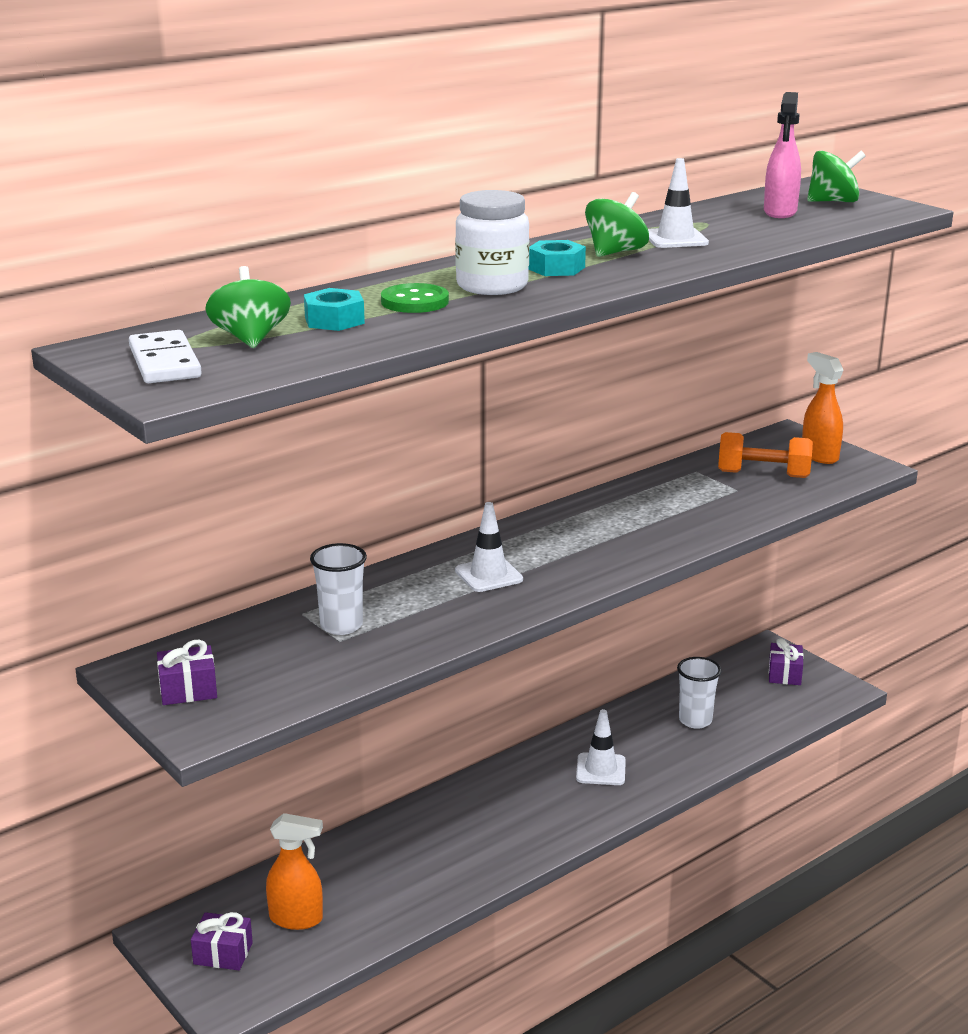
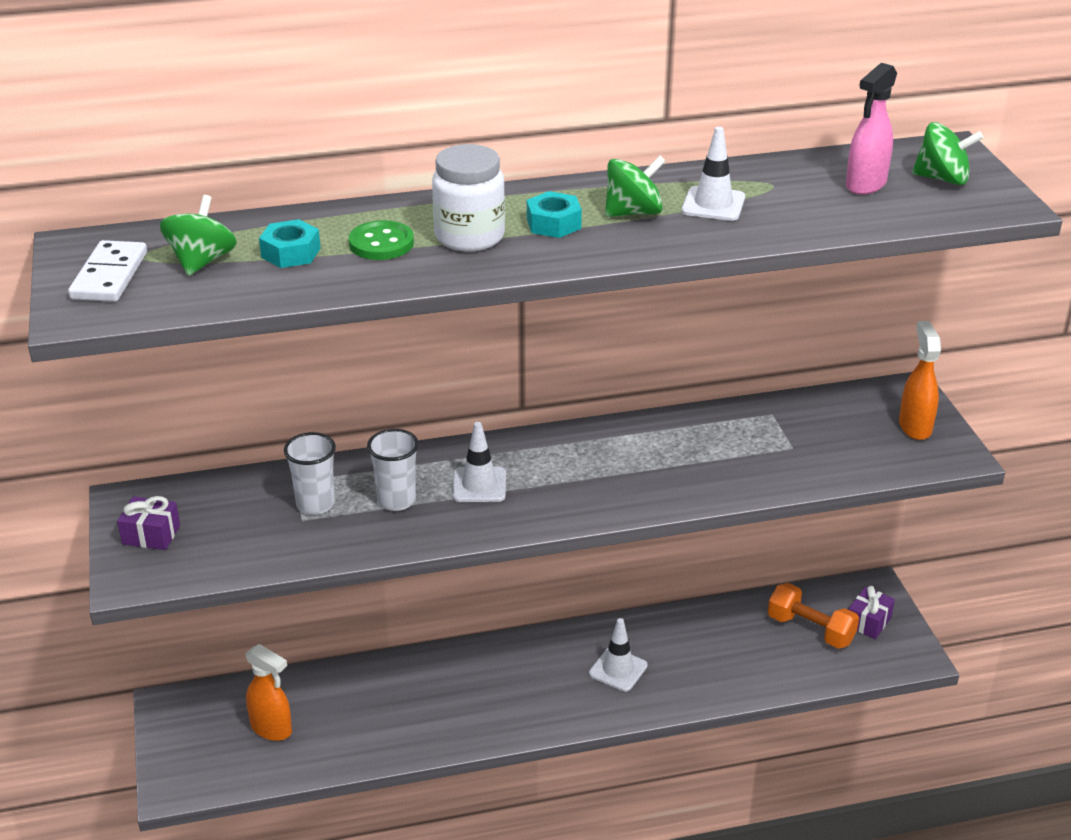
camera: 25 degrees right, 10 degrees up
(223, 953) = (198, 740): purple gift -> none
(695, 720) = (743, 646): white cup -> white cup (396, 500)
(763, 474) = (835, 435): orange dumbbell -> orange dumbbell (810, 630)

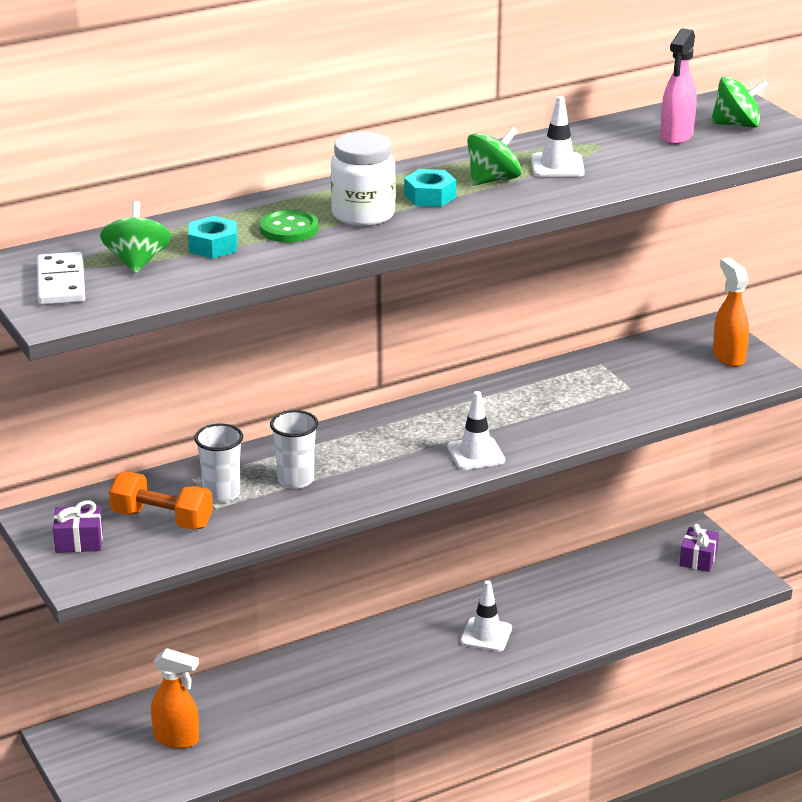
camera: 15 degrees left, 5 degrees down
(479, 485) = (365, 457): white traffic cone -> white traffic cone (476, 454)
(810, 630) = (649, 574): orange dumbbell -> orange dumbbell (162, 519)

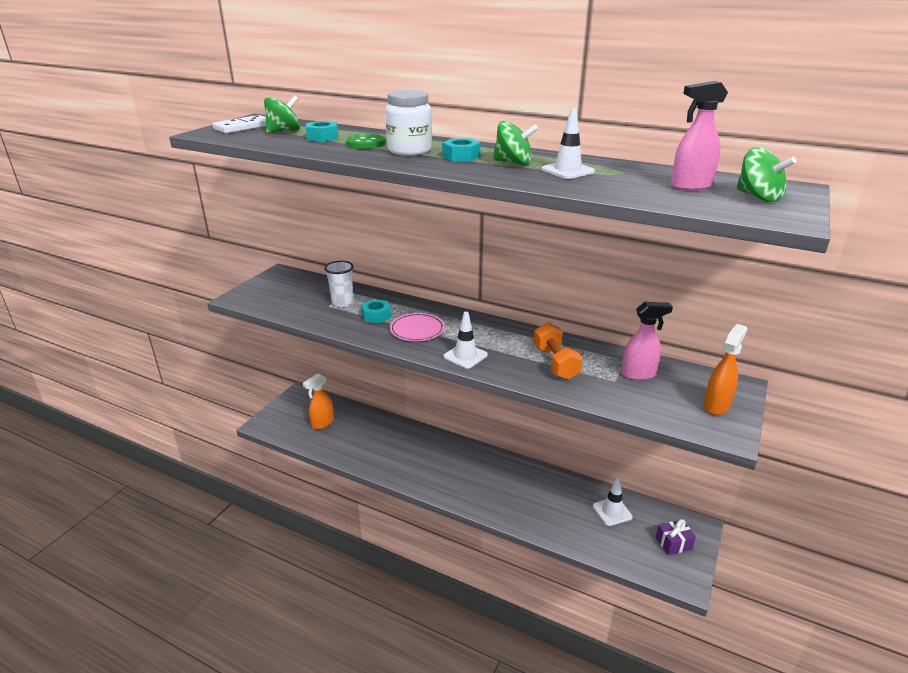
camera: 55 degrees right, 0 degrees up
(79, 541) = (268, 287): purple gift -> none
(162, 519) = (305, 297): orange dumbbell -> orange dumbbell (555, 363)
(177, 739) = (322, 423): orange spray bottle -> orange spray bottle turned 60 degrees clockwise
(296, 480) = (376, 316): white cup -> turquoise nut
(372, 463) = (417, 329): none -> pink plate
(486, 635) = (498, 485): white traffic cone -> white traffic cone (612, 511)
(634, 369) = (638, 374): none -> pink spray bottle

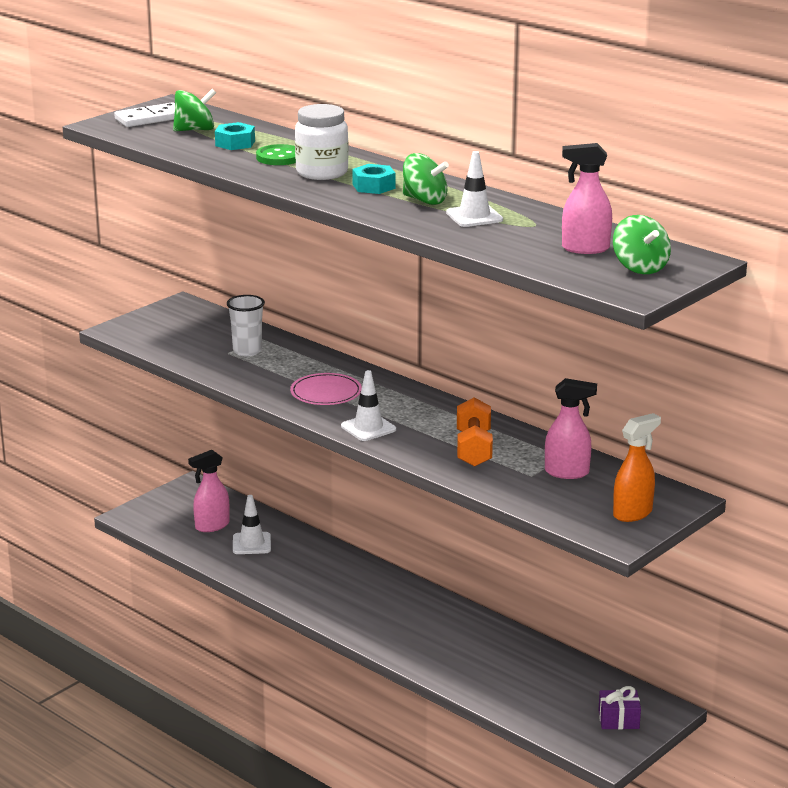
camera: 15 degrees right, 5 degrees down
(322, 423) = (211, 526): orange spray bottle -> pink spray bottle
(376, 316) = (283, 371): turquoise nut -> none
(612, 511) = (558, 677): white traffic cone -> white traffic cone (251, 544)

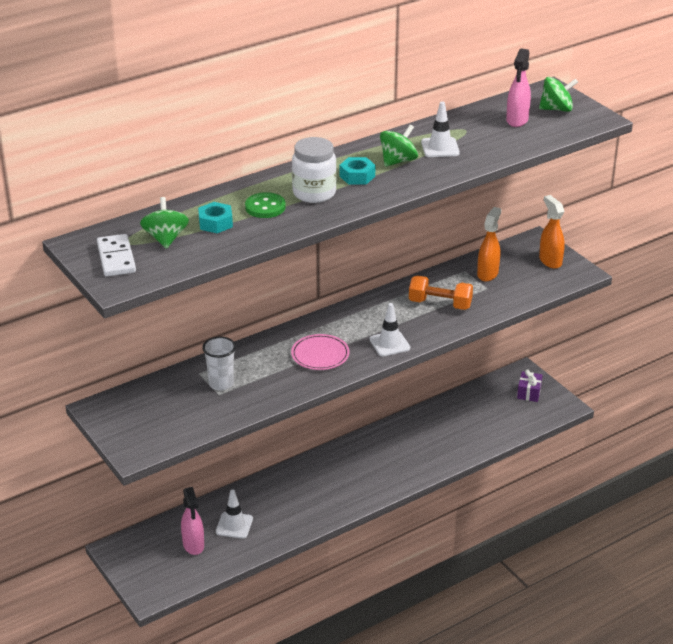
camera: 75 degrees left, 10 degrees up
(567, 472) = (488, 274): pink spray bottle -> orange spray bottle

